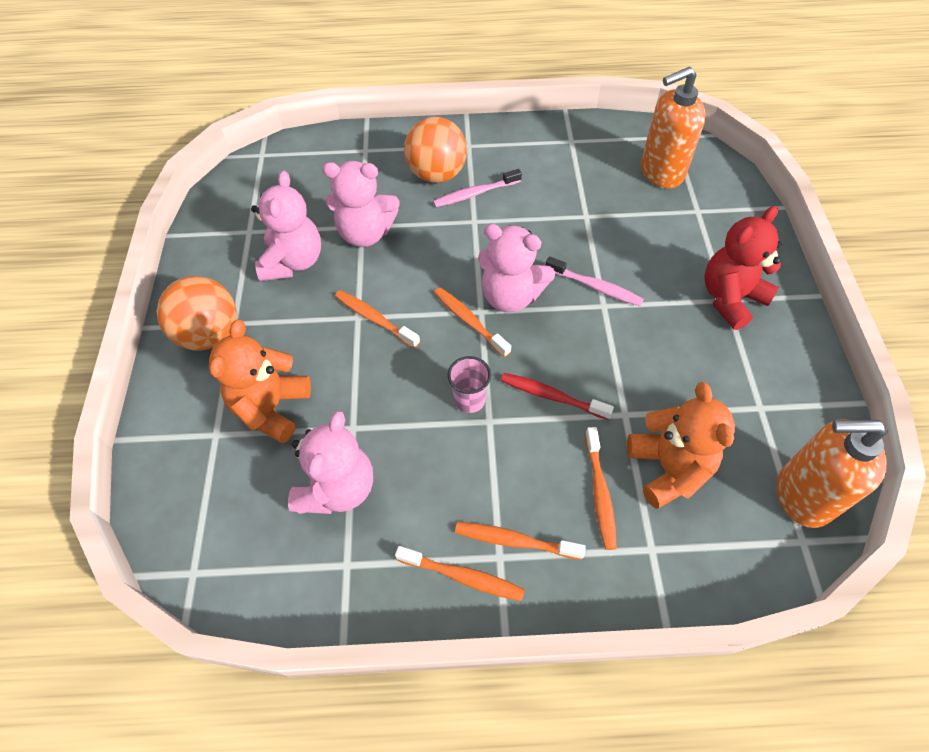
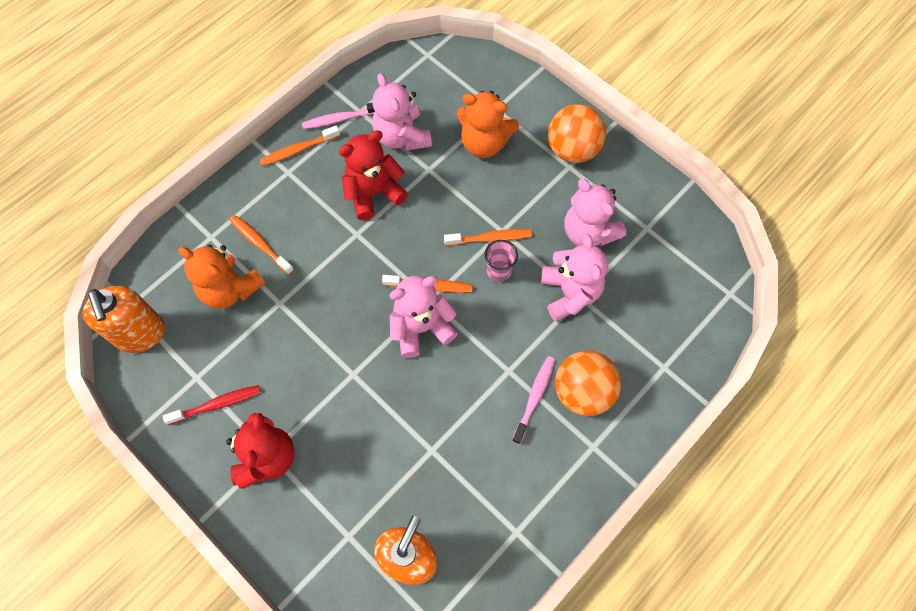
camera: 135 degrees right, 10 degrees up
(271, 408) = (484, 143): orange teddy bear -> orange teddy bear turned 135 degrees clockwise
(366, 233) = (570, 293): pink teddy bear -> pink teddy bear turned 120 degrees clockwise
(432, 449) = (373, 193): none -> red teddy bear
(469, 400) = (379, 236): pink cup -> pink cup (499, 271)
(514, 541) = (286, 184): orange toothbrush -> none
(552, 396) = (333, 278): red toothbrush -> red toothbrush (217, 404)
(595, 287) = (370, 385): pink toothbrush -> pink toothbrush (341, 119)
(802, 495) = (141, 334): orange soap dispenser -> orange soap dispenser turned 105 degrees clockwise

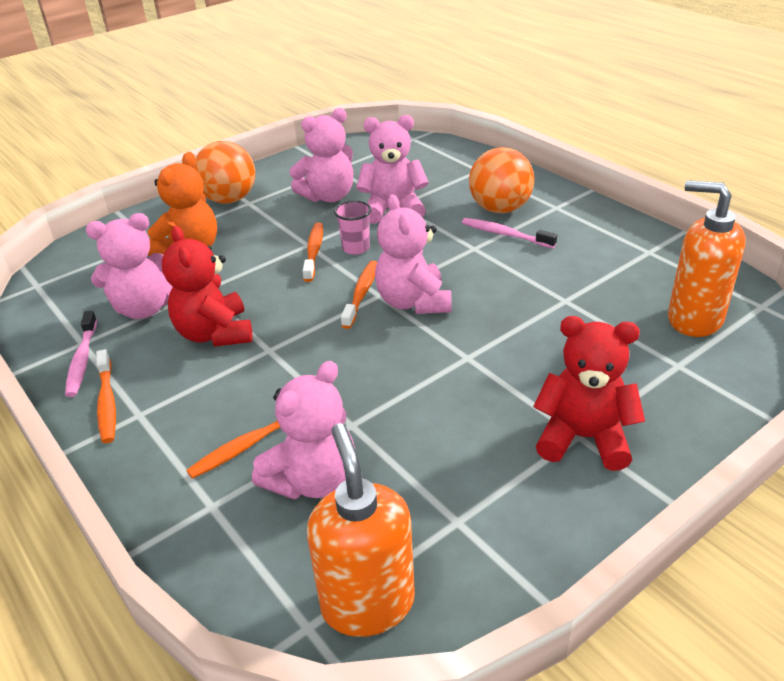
camera: 80 degrees left, 30 degrees down
(141, 334) = (367, 603): orange soap dispenser -> orange soap dispenser turned 90 degrees counterclockwise
(217, 404) = (504, 494): red toothbrush -> none
(230, 289) = (313, 480): orange teddy bear -> pink teddy bear

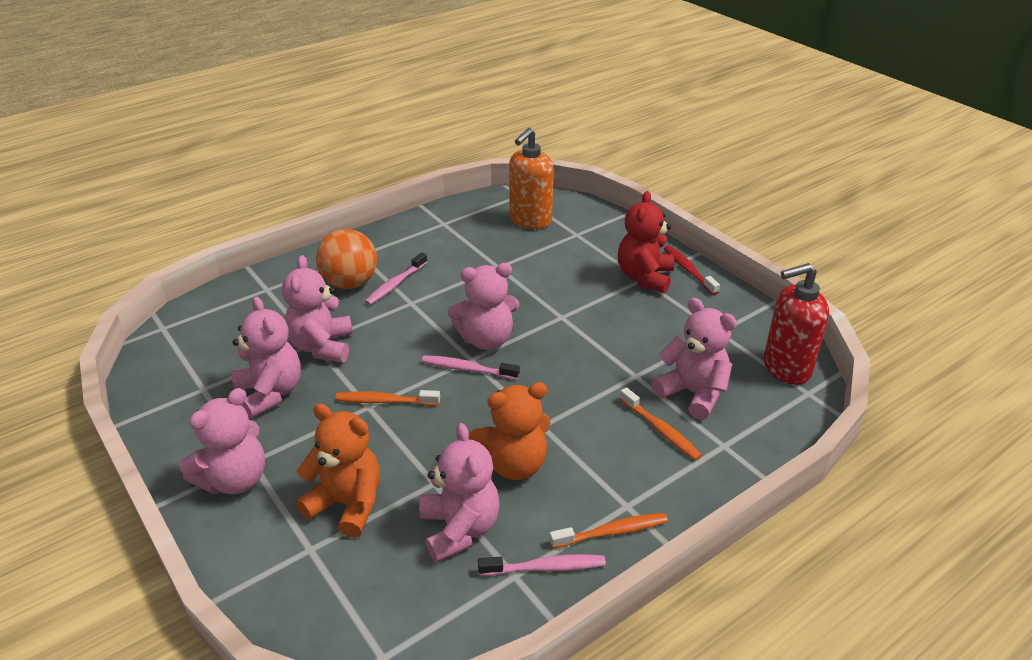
camera: 90 degrees left, 0 degrees up
(215, 334) = (513, 464): red teddy bear -> orange teddy bear
(229, 199) = (234, 479): orange ball -> pink teddy bear
(356, 248) = (388, 372): pink cup -> none
(361, 294) = (467, 369): orange toothbrush -> pink toothbrush
(367, 603) = (786, 368): orange soap dispenser -> red soap dispenser
(622, 493) = (688, 270): none -> red toothbrush

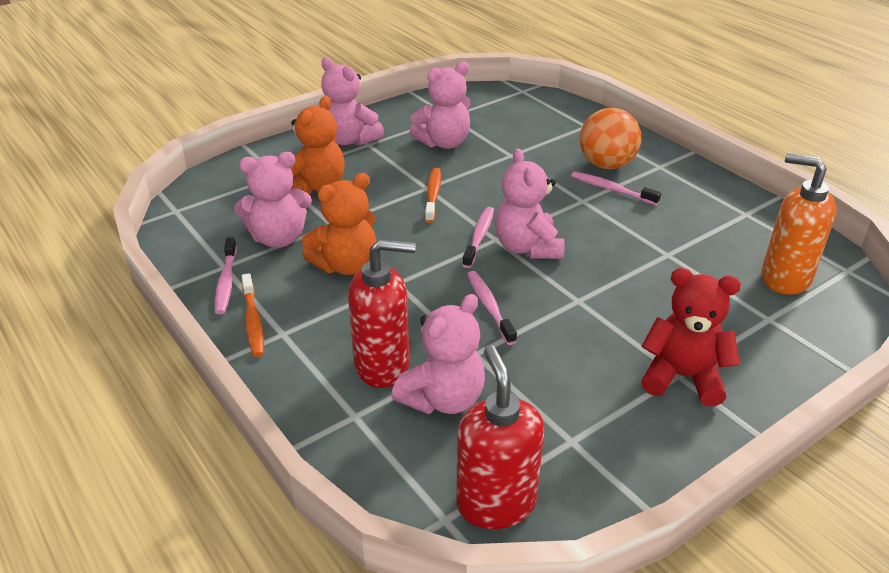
camera: 90 degrees right, 0 degrees up
(322, 346) = (506, 159): pink teddy bear -> none
(513, 464) = (346, 265): orange teddy bear -> orange teddy bear turned 105 degrees counterclockwise
(574, 365) = (489, 307): none -> pink toothbrush
(661, 430) = (383, 366): orange toothbrush -> red soap dispenser
(688, 270) = (716, 426): red toothbrush -> none

